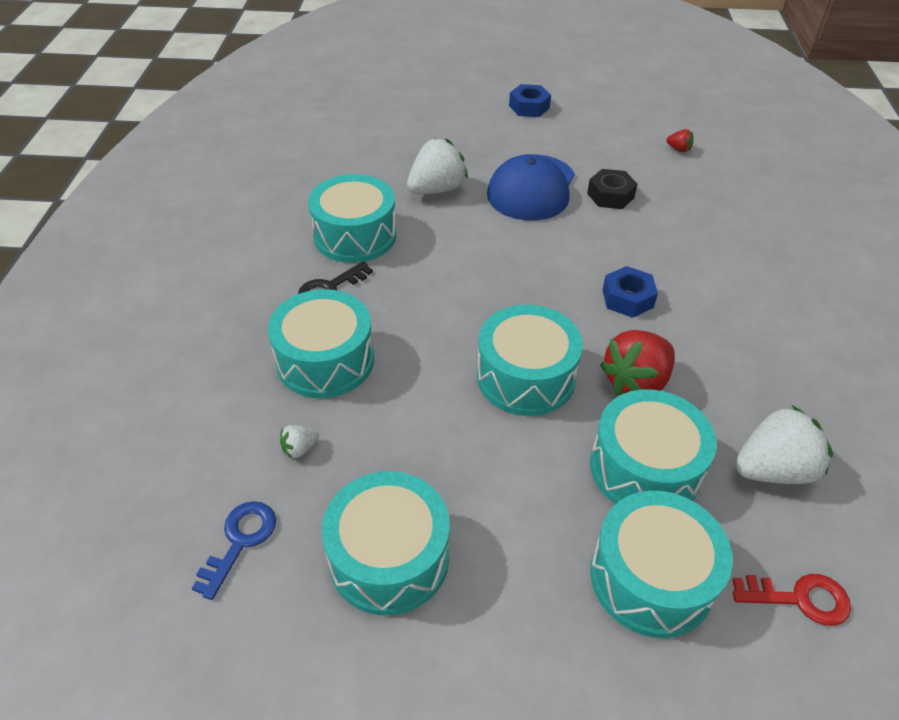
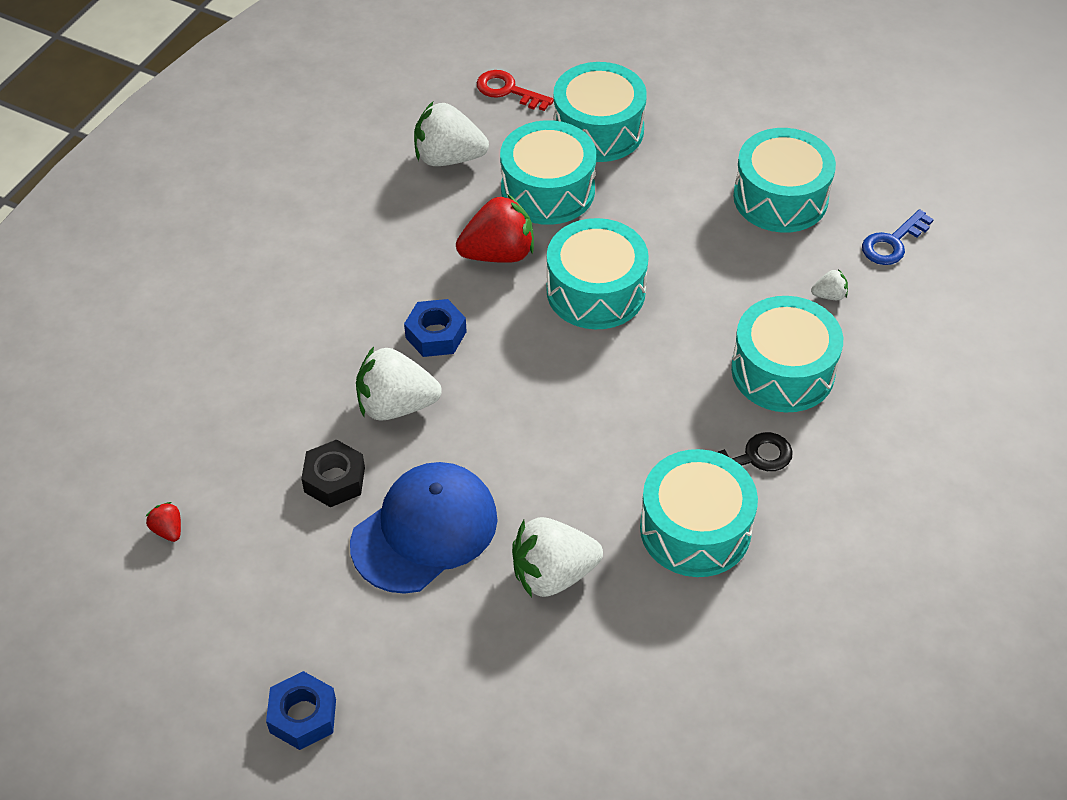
camera: 155 degrees left, 5 degrees up
(612, 245) = (396, 405): none -> white strawberry

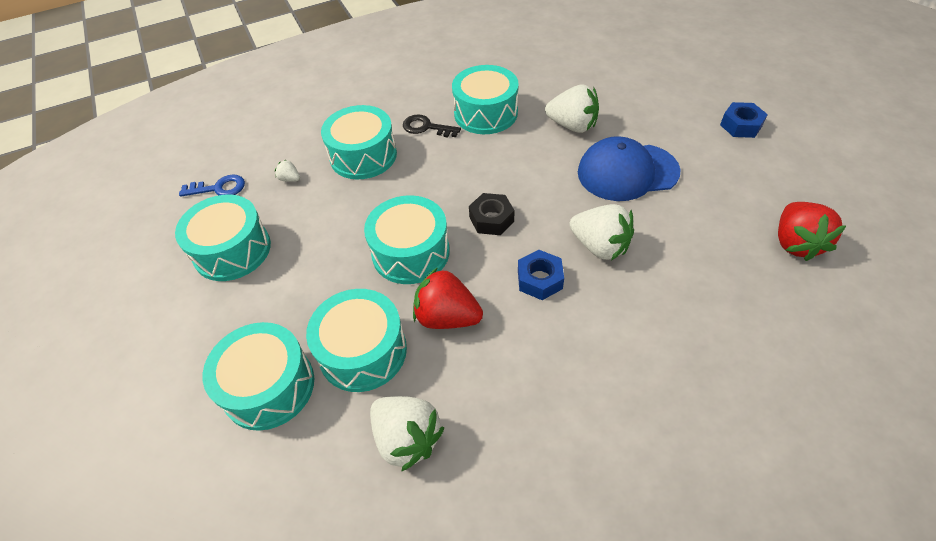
camera: 140 degrees left, 0 degrees up
(168, 530) = (795, 243): red strawberry -> red strawberry, size x2.21
(334, 480) = (667, 221): black nut -> black nut (491, 219)
(508, 90) = (287, 489): red key -> none

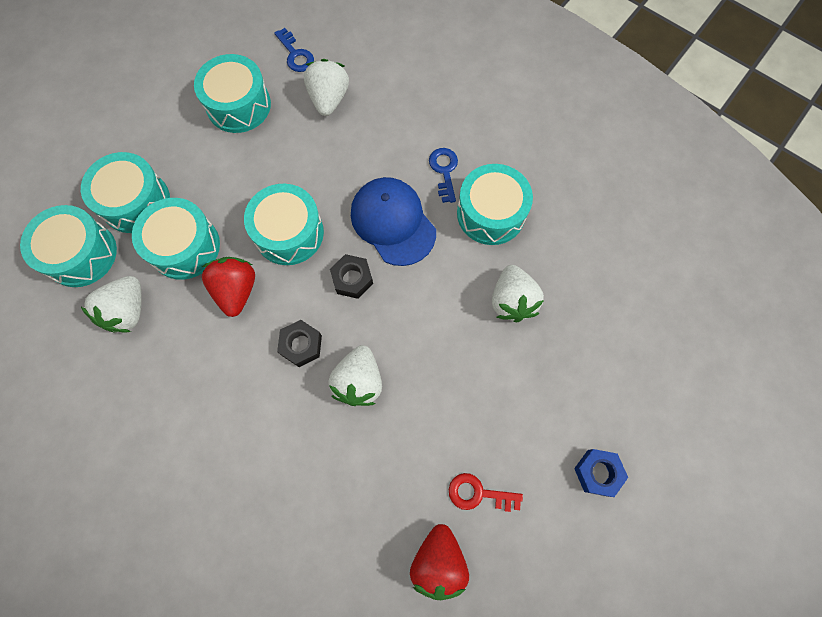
camera: 60 degrees right, 20 degrees up
(290, 179) = (329, 99): white strawberry -> white strawberry, size x2.21
(363, 156) = (382, 139): turquoise drum -> turquoise drum (81, 254)
(426, 127) = (444, 171): black key -> blue key
(540, 279) = (301, 345): blue nut -> black nut
(627, 172) = (467, 375): blue cap -> blue cap (393, 222)
(738, 198) = (478, 493): none -> red key
(795, 243) = (438, 561): red strawberry -> red strawberry turned 60 degrees counterclockwise

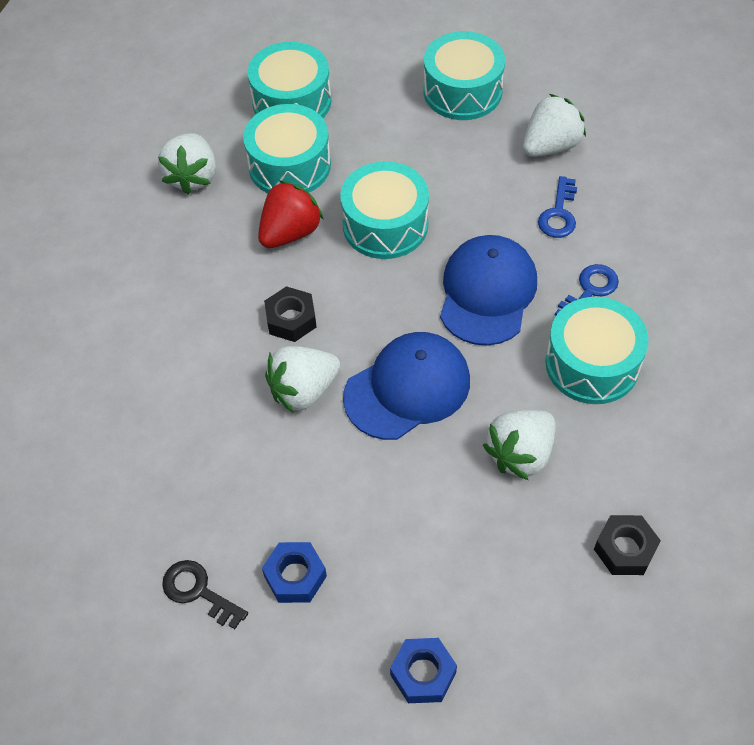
camera: 50 degrees right, 15 degrees down
(81, 254) = (208, 107): turquoise drum -> none
(128, 311) = (193, 177): white strawberry -> white strawberry turned 60 degrees counterclockwise
(295, 54) = (563, 87): blue key -> blue key (559, 214)
(352, 279) = (395, 306): black nut -> black nut (625, 549)
(414, 322) = (407, 388): none -> blue cap
(438, 561) = (198, 591): red strawberry -> black key
(478, 493) = (295, 576): red key -> blue nut

